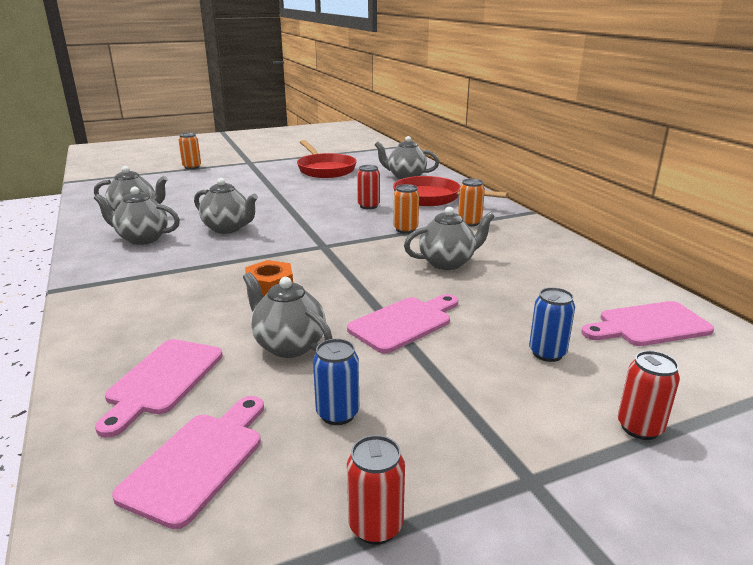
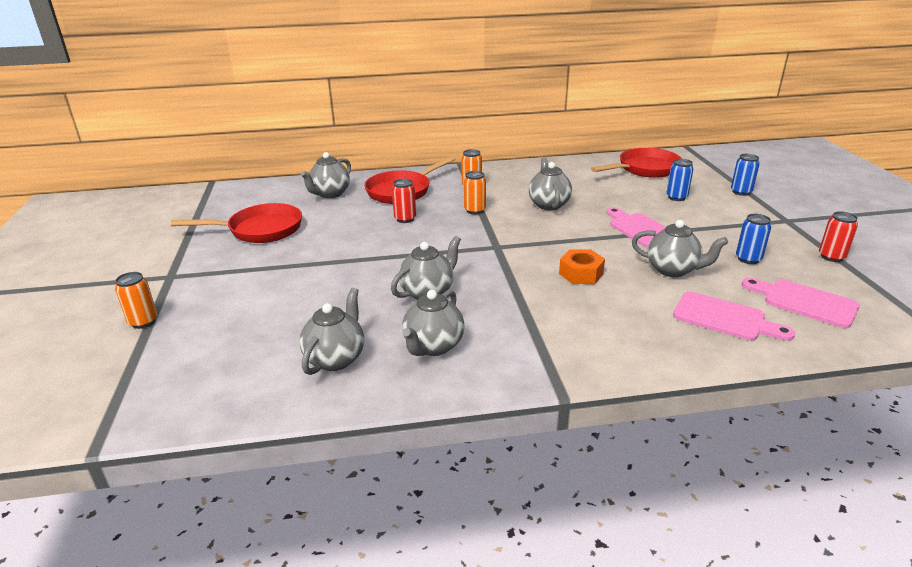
camera: 75 degrees left, 5 degrees up
(288, 346) = (673, 270): grey teapot -> grey teapot turned 120 degrees counterclockwise
(639, 428) = (741, 192): red can -> blue can
(649, 325) = (645, 169): pink cutting board -> red pan

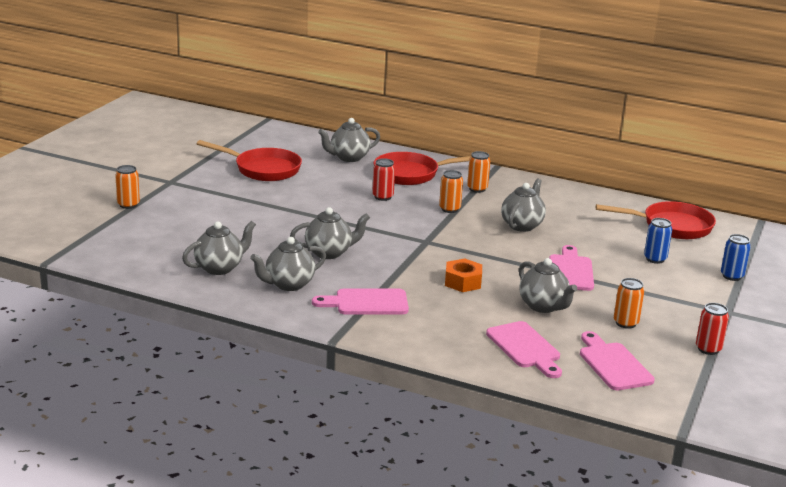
camera: 30 degrees right, 5 degrees down
(533, 333) = (367, 303): none -> pink cutting board
(748, 259) = (625, 323): blue can -> orange can

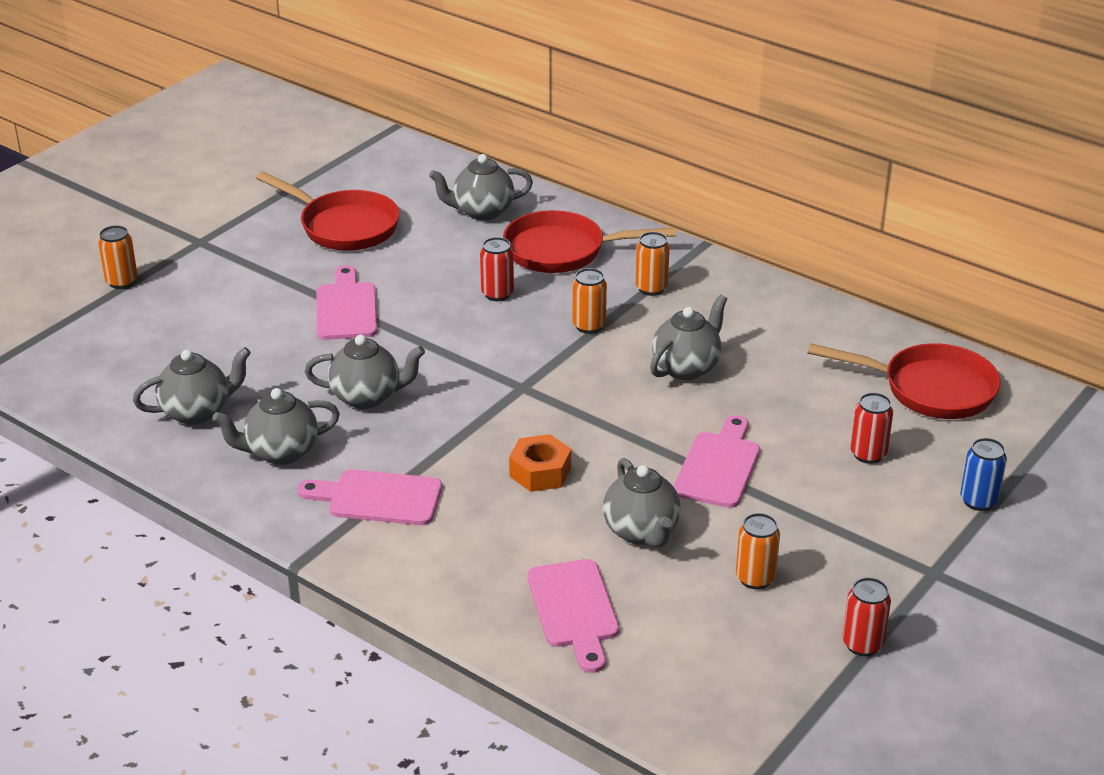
camera: 15 degrees right, 10 degrees up
(613, 364) = (695, 657): pink cutting board -> pink cutting board (346, 308)
(655, 259) = (868, 454): blue can -> red can

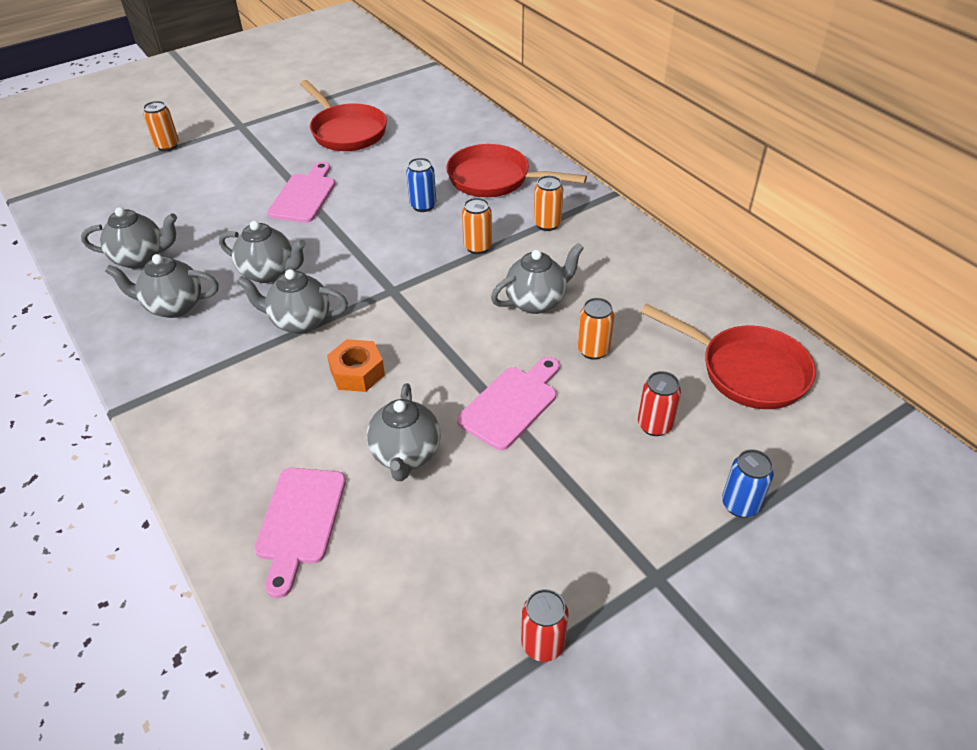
camera: 20 degrees right, 10 degrees up
(378, 498) = (216, 365): pink cutting board -> none
(482, 212) = (453, 137): grey teapot -> grey teapot (299, 321)
(497, 294) = (423, 205): red can -> blue can
(755, 578) = (479, 534): orange can -> orange can (593, 350)

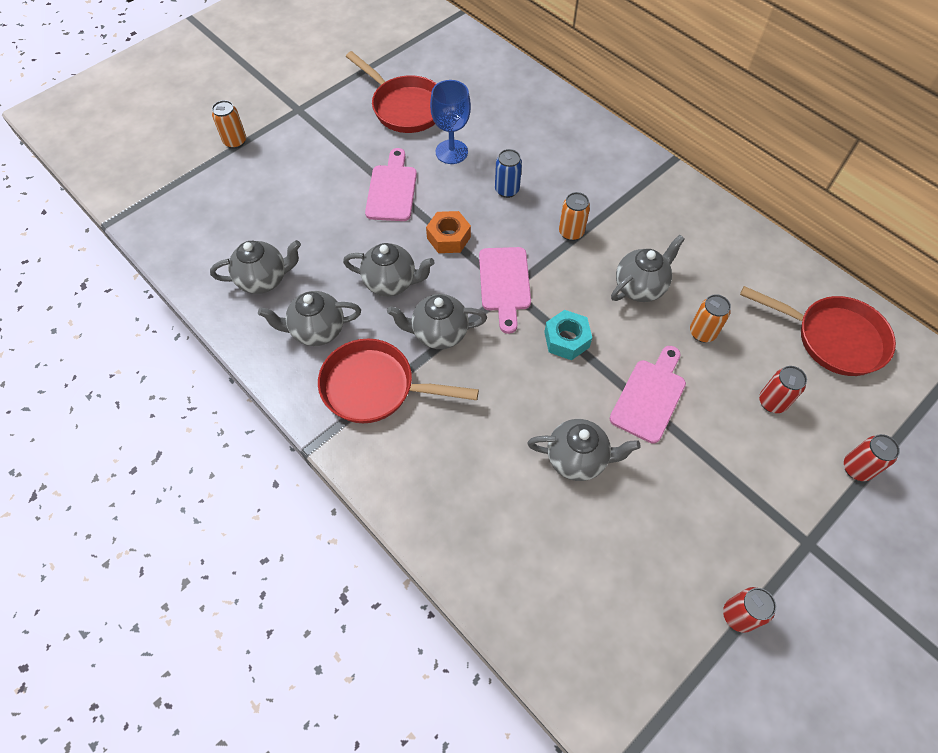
camera: 10 degrees left, 15 degrees up
(300, 521) = (511, 535): pink cutting board -> pink cutting board (504, 283)
(357, 373) = (509, 381): orange nut -> orange nut (448, 237)
(378, 170) = (451, 152): none -> blue goblet
(406, 455) = (577, 459): grey teapot -> grey teapot turned 75 degrees counterclockwise
(436, 341) = (566, 339): none -> turquoise nut
(495, 179) = (563, 152): red pan -> red pan (375, 387)
(547, 224) = (625, 200): orange can -> none
(740, 504) = (856, 468): blue can -> red can

